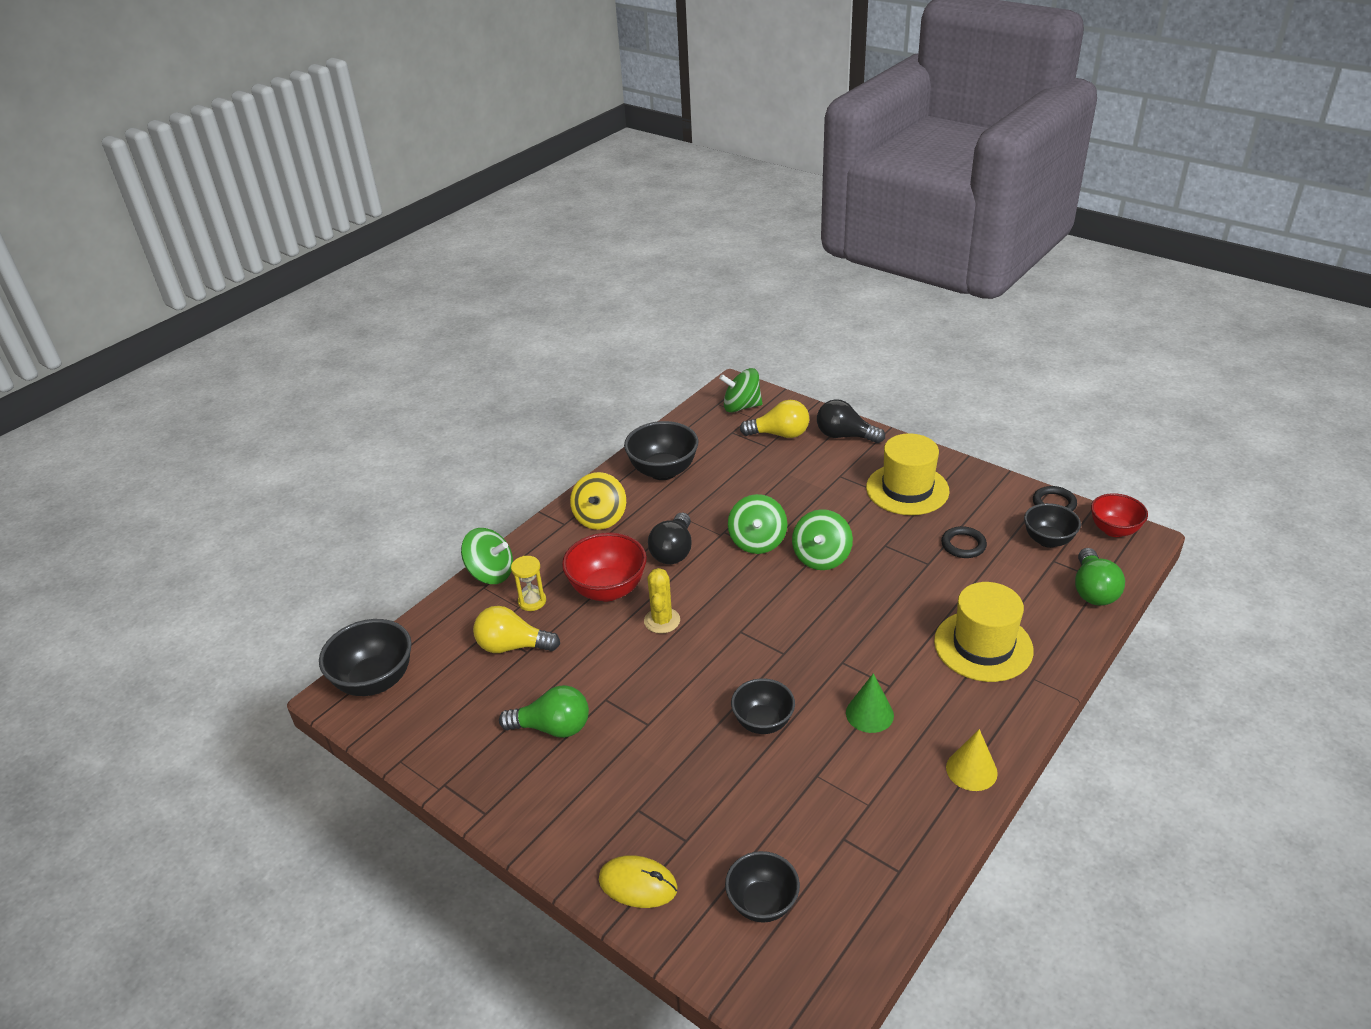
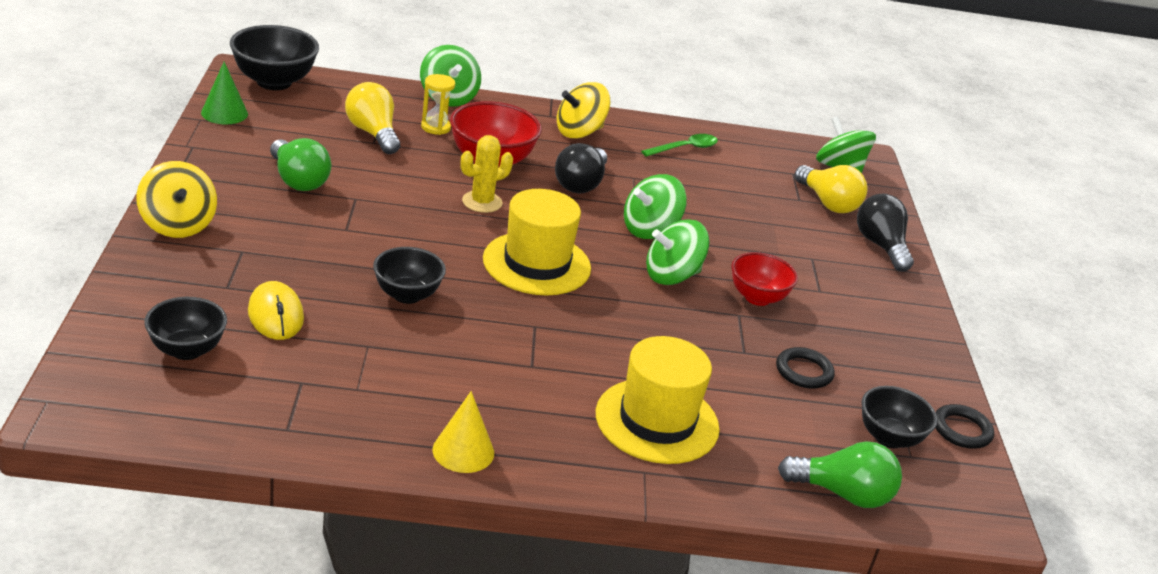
camera: 45 degrees right, 5 degrees down
(568, 842) = (178, 224): none -> yellow spinning top
(638, 884) = (159, 273): yellow mouse -> yellow mouse (275, 315)
(663, 471) = (685, 148): black bowl -> green spoon
(673, 551) = (581, 184): black light bulb -> black light bulb turned 45 degrees counterclockwise
(869, 714) = (479, 361): green cone -> green cone (224, 113)
(907, 489) = (847, 310): yellow hat -> yellow hat (536, 264)
(1093, 590) = (842, 494): green light bulb -> green light bulb turned 135 degrees counterclockwise
(1114, 530) = (974, 492): red bowl -> red bowl (757, 297)

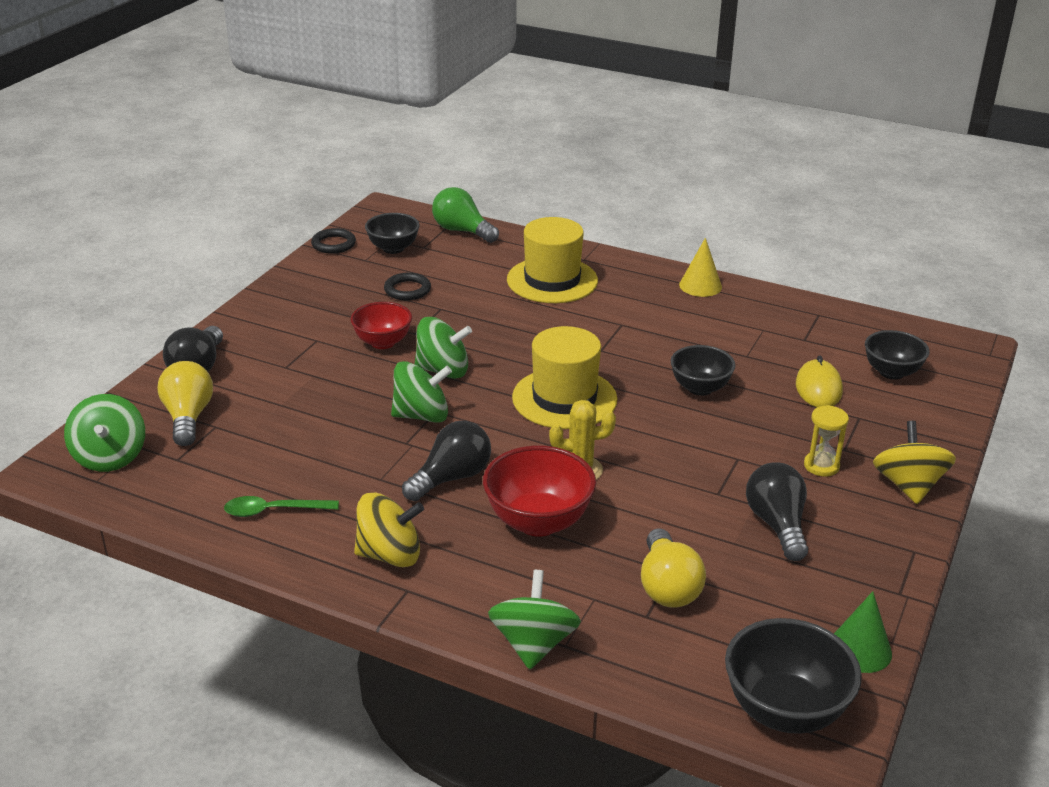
camera: 150 degrees left, 0 degrees up
(298, 180) = (777, 525): green light bulb -> black light bulb
(435, 127) = (580, 587): yellow hourglass -> yellow hourglass (821, 466)

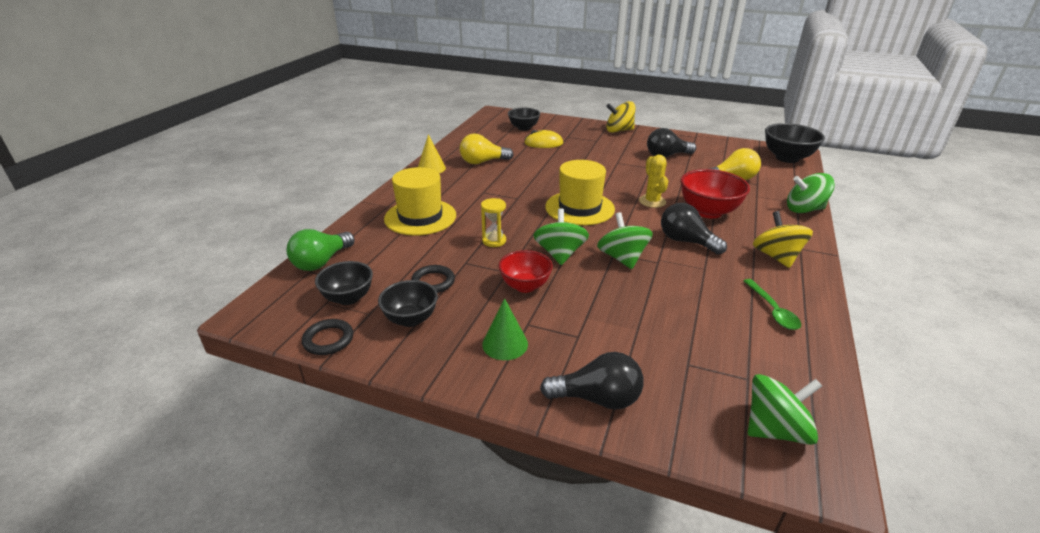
camera: 95 degrees left, 0 degrees up
(188, 417) = (684, 386): yellow light bulb -> yellow light bulb (483, 162)
(700, 388) = (553, 170): black bowl -> black bowl (411, 319)
(821, 466) = (613, 145): yellow hourglass -> yellow hourglass (494, 241)
(860, 649) = (737, 144): green cone -> green cone (505, 344)

